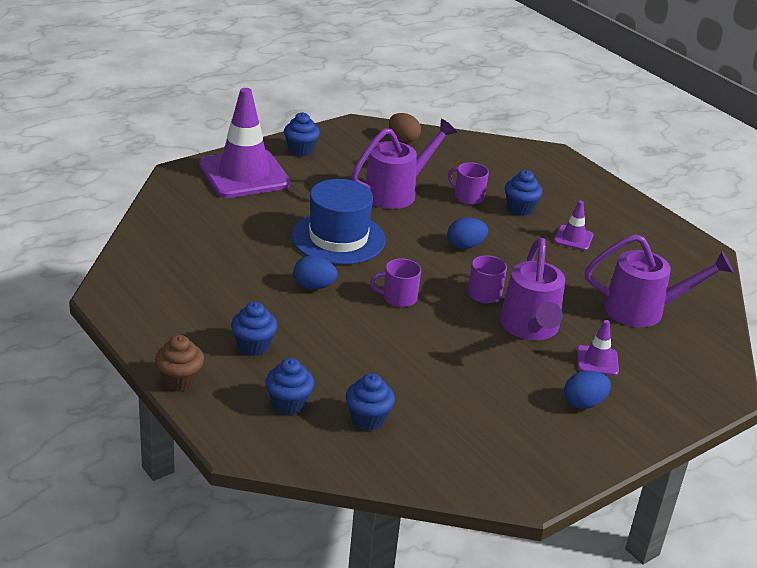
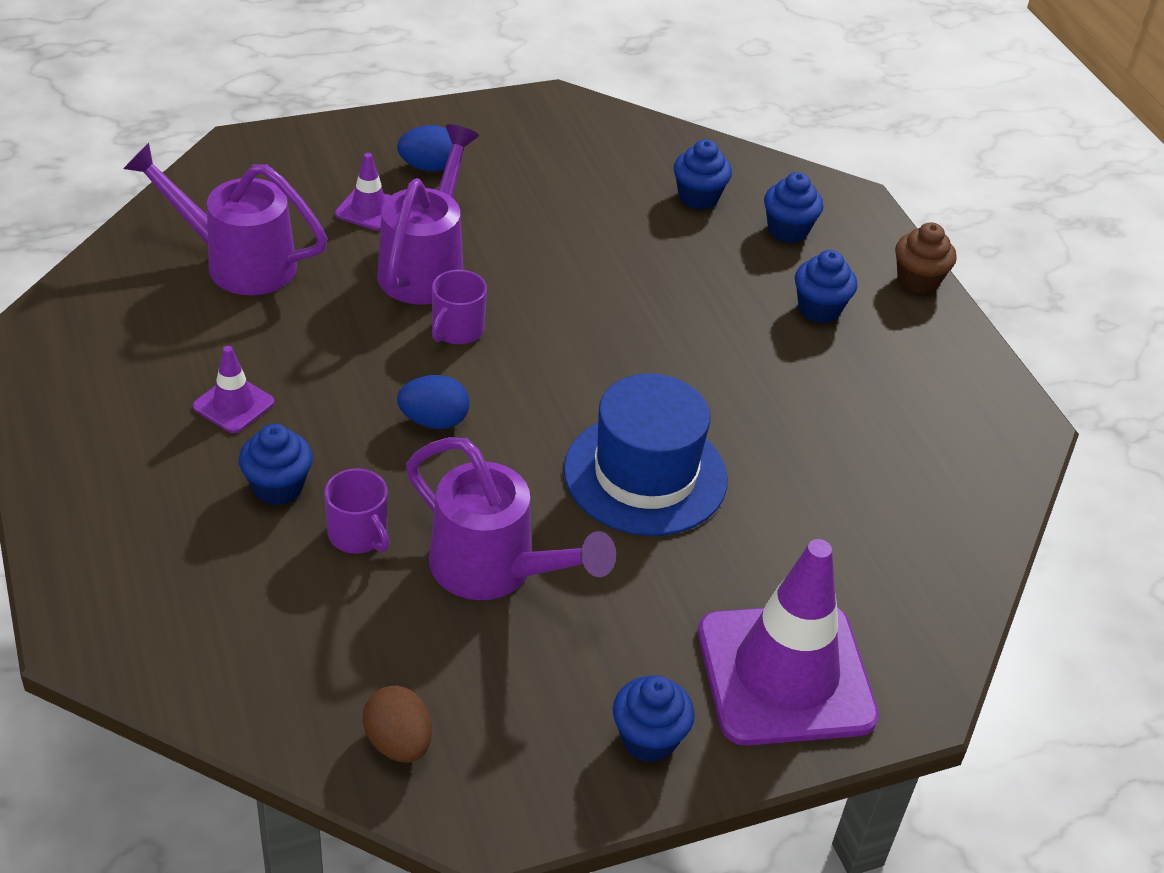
camera: 165 degrees left, 10 degrees up
(314, 286) = (713, 386): blue egg -> none
(396, 192) = (494, 569): purple watering can -> purple watering can turned 120 degrees counterclockwise
(398, 298) = (592, 345): purple mug -> none

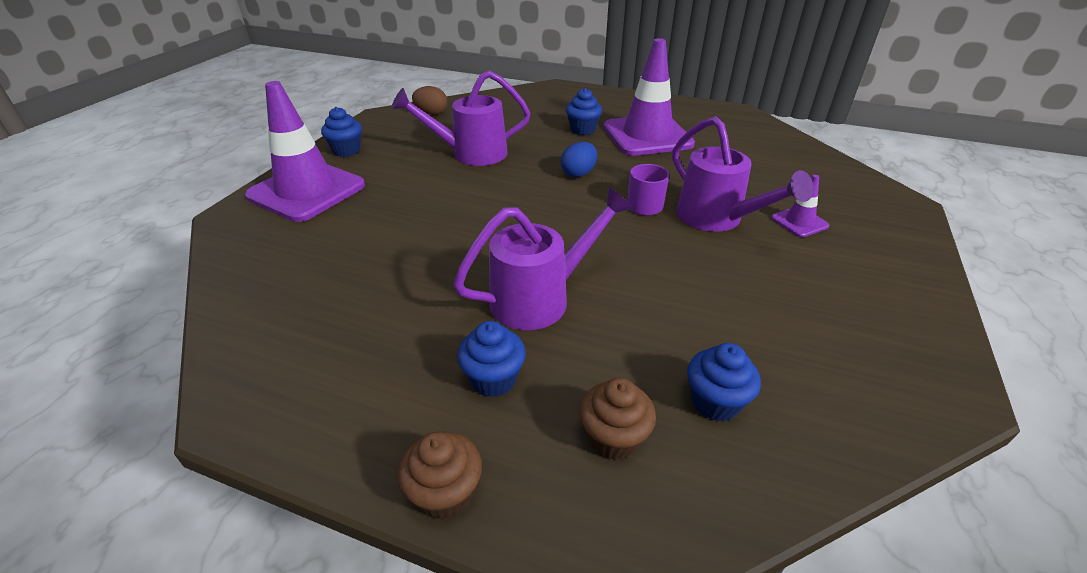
camera: 135 degrees right, 5 degrees down
(233, 405) = (647, 136): purple traffic cone -> purple traffic cone, size x2.26
(239, 262) = (766, 167): purple watering can -> purple watering can (540, 298)
(358, 534) = (533, 136): purple mug -> none
(428, 167) = (847, 265): blue egg -> none
(645, 474) = (462, 212): blue hat -> none
(787, 230) = (613, 438): blue cupcake -> brown cupcake

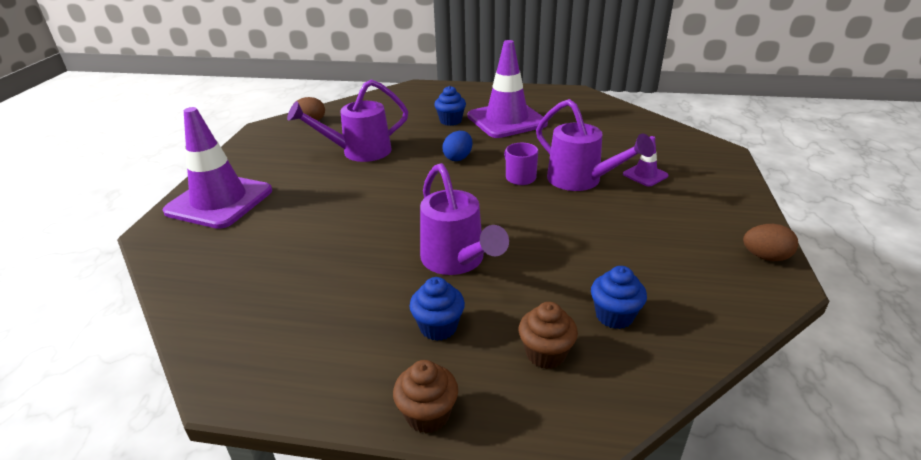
camera: 10 degrees left, 5 degrees down
(346, 150) = (243, 162): blue cupcake -> none
(540, 298) = (456, 261): purple watering can -> purple watering can turned 105 degrees clockwise
(938, 353) = (765, 257): none -> brown egg

